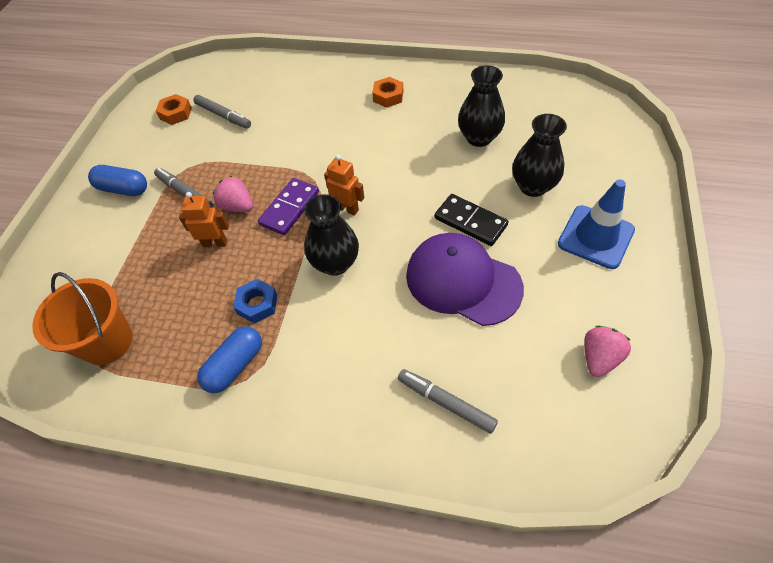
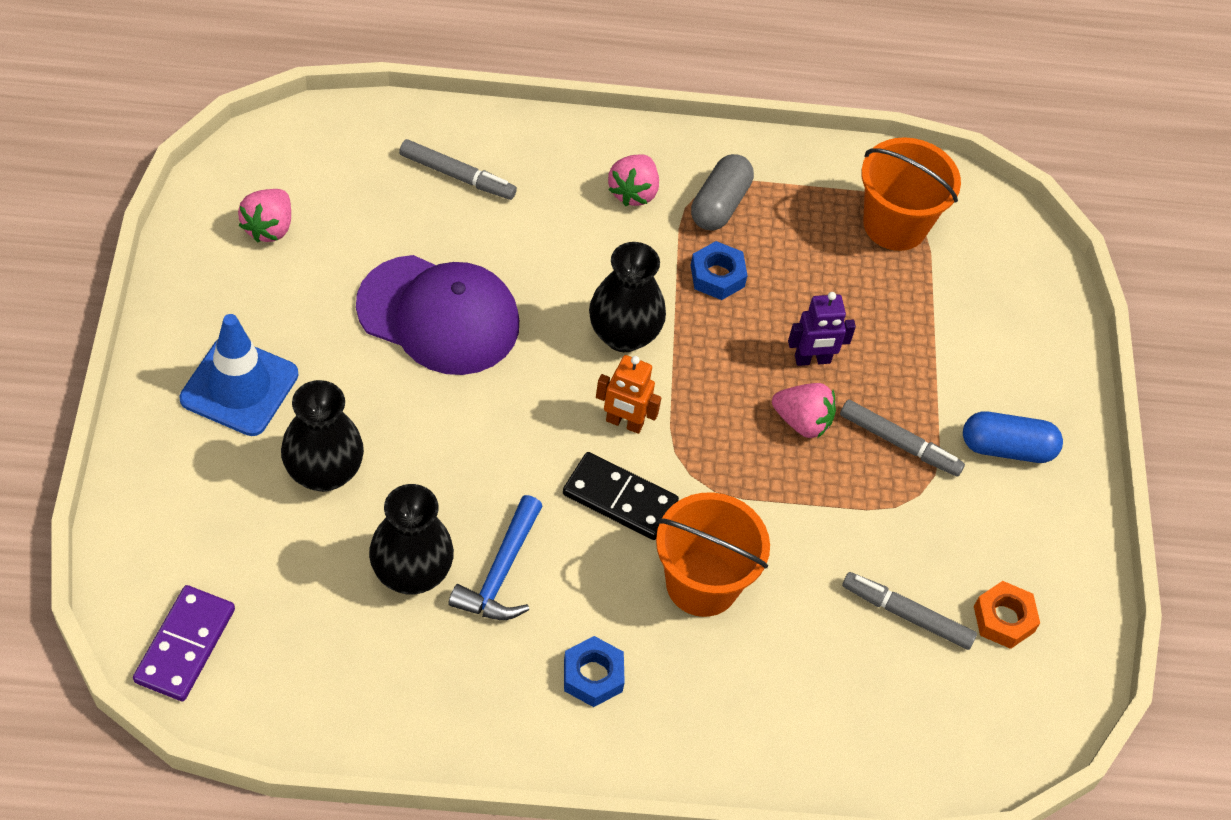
camera: 160 degrees right, 0 degrees up
(215, 243) = (812, 360): orange robot -> purple robot
(235, 365) = (719, 204): blue capsule -> grey capsule
(290, 208) = (716, 421): purple domino -> purple domino (185, 645)
(301, 380) = (633, 192): none -> pink strawberry
(323, 130) = (702, 583): none -> orange bucket
(388, 96) = (593, 676): orange nut -> blue nut
(430, 137) = (500, 573): none -> blue hammer
(470, 221) = (427, 406): black domino -> black domino (619, 499)

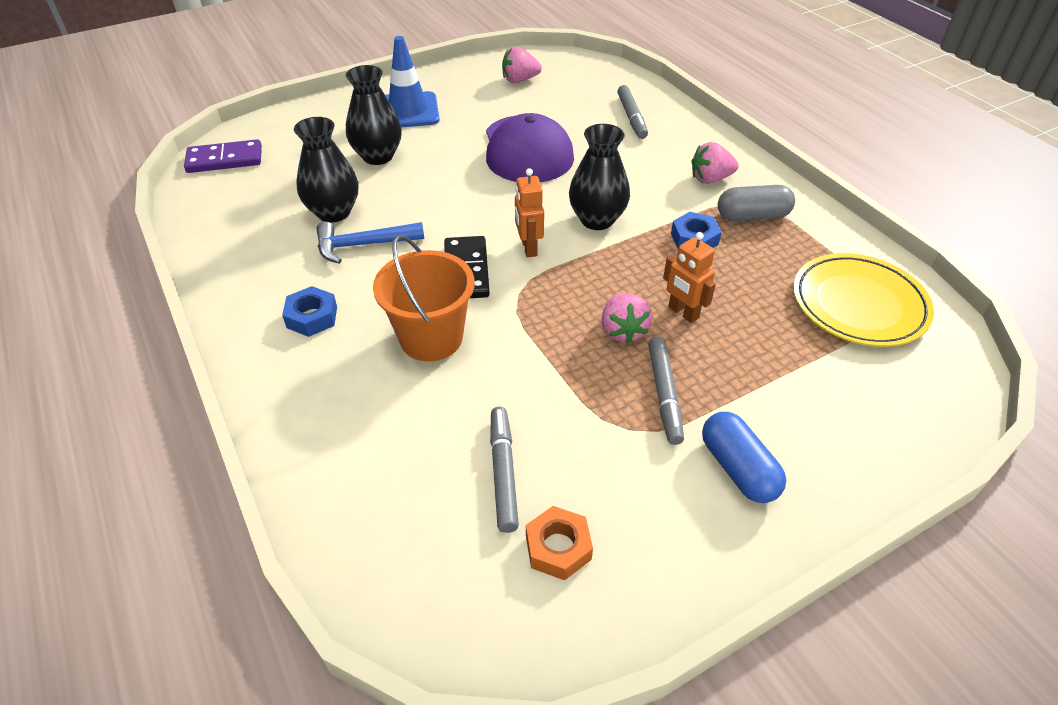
camera: 65 degrees right, 10 degrees down
(812, 360) = (683, 313): purple robot -> orange robot
(895, 225) = (858, 304): orange bucket -> yellow plate

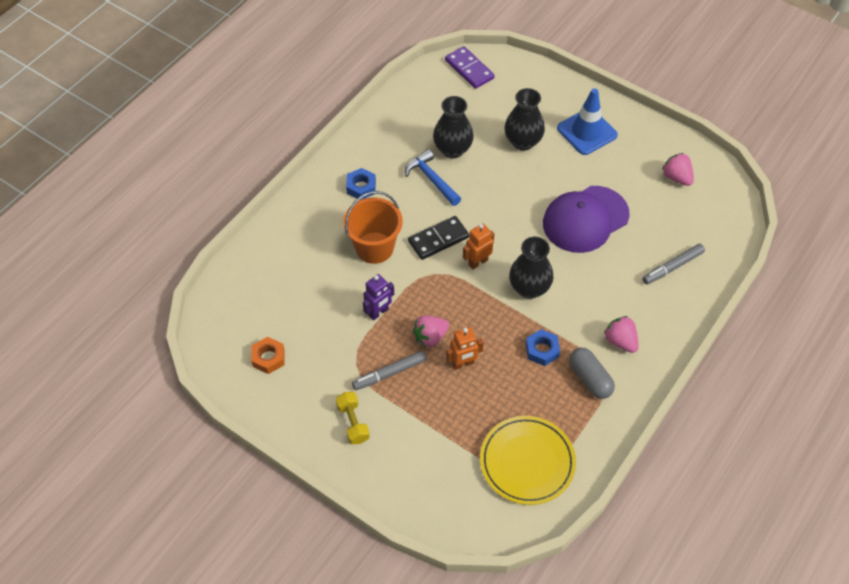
camera: 65 degrees right, 10 degrees up
(503, 472) = (301, 318): grey marker -> none
(549, 371) = (378, 313): none -> purple robot
(683, 313) = (463, 364): orange robot -> orange robot turned 135 degrees counterclockwise
(738, 469) = (353, 423): blue capsule -> yellow dumbbell

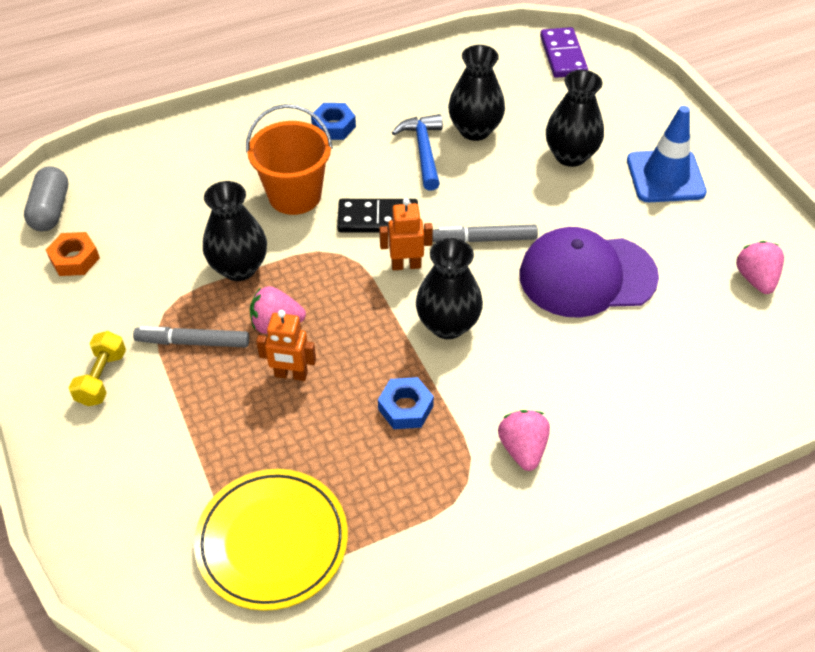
camera: 30 degrees right, 5 degrees down
(378, 313) = (239, 268): purple robot -> black vase
(590, 379) = (443, 476): grey capsule -> grey capsule (51, 210)
(672, 267) = (669, 388): grey marker -> grey marker (484, 239)

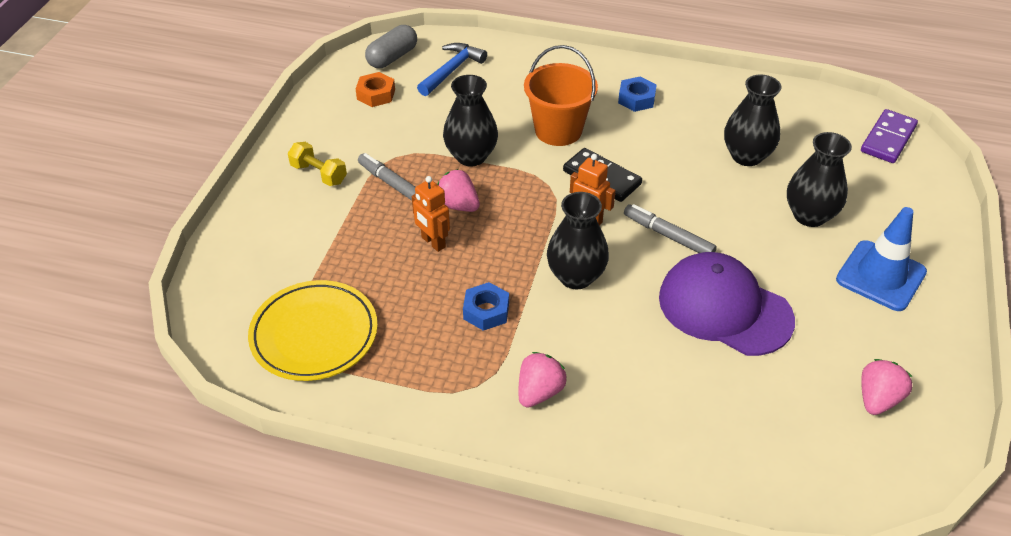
camera: 40 degrees right, 5 degrees down
(102, 378) = (319, 174): yellow dumbbell -> yellow dumbbell turned 75 degrees clockwise
(423, 151) = (688, 150): blue hammer -> blue hammer (452, 70)

